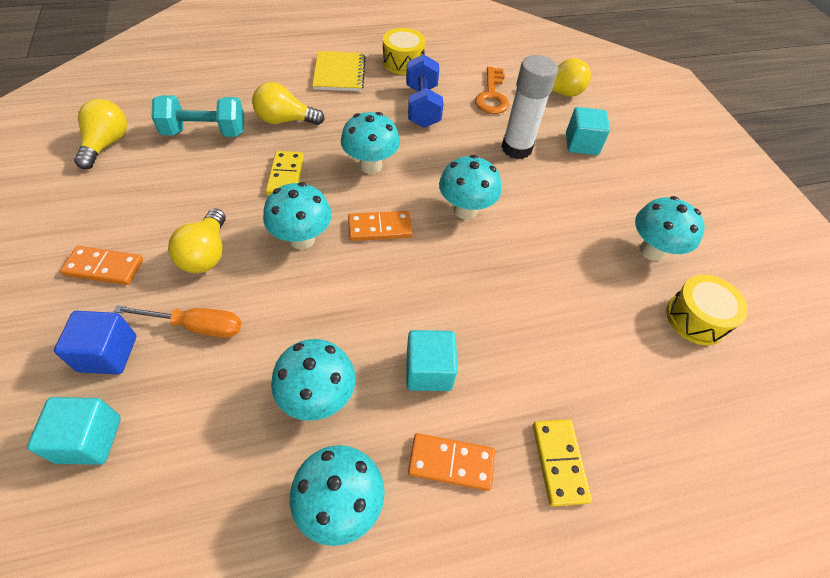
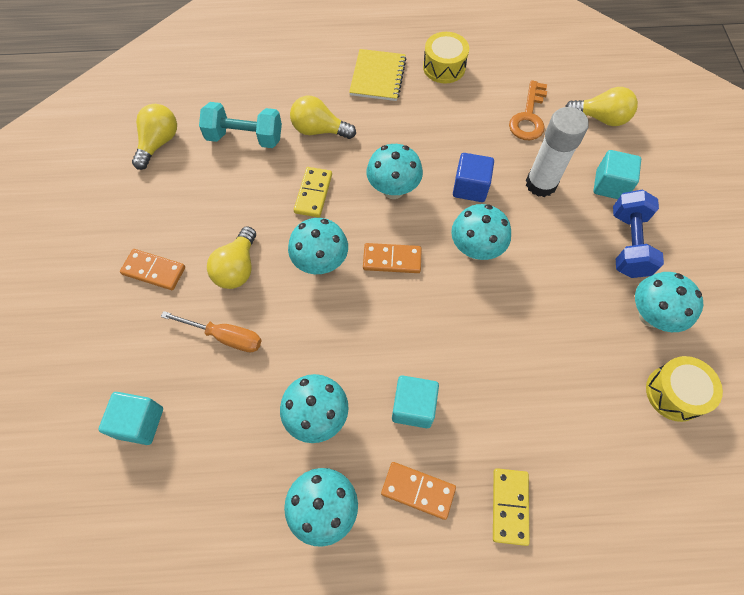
camera: 15 degrees right, 10 degrees up
(108, 353) = (155, 351): blue cube -> blue cube (470, 187)
(422, 106) = (454, 124): blue dumbbell -> blue dumbbell (628, 244)

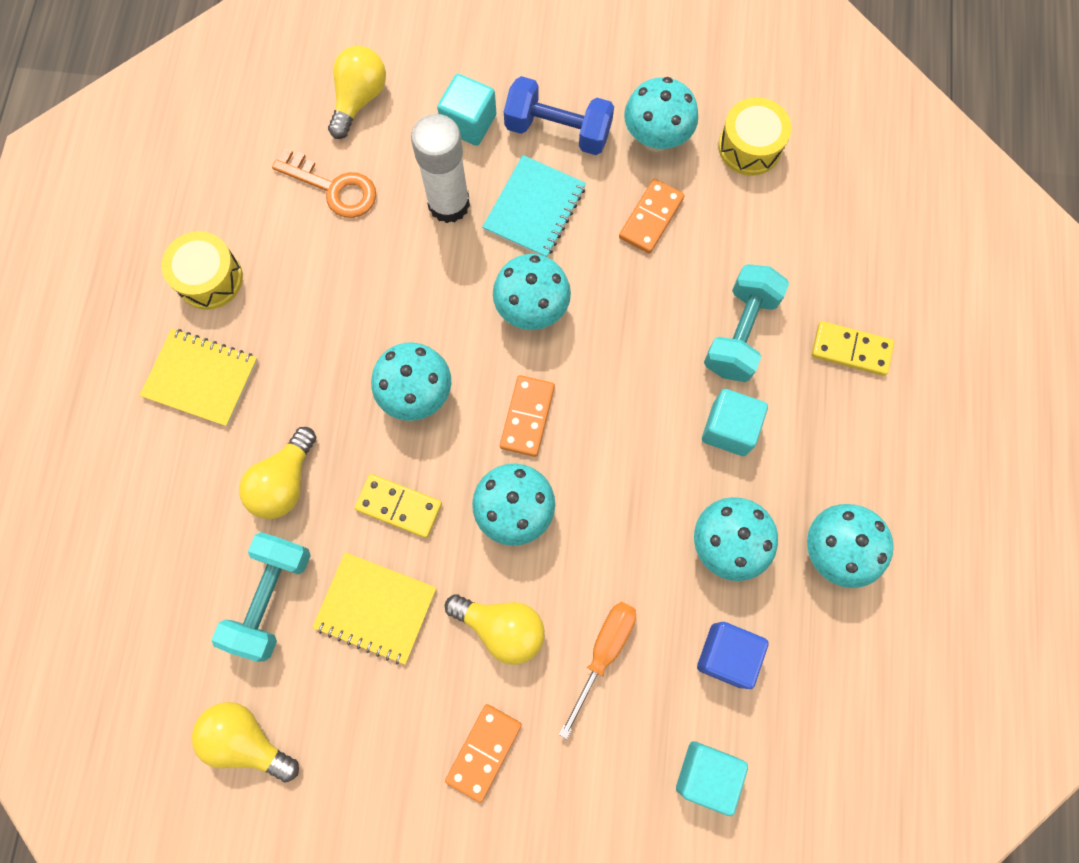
camera: 80 degrees left, 10 degrees up
(244, 193) = (376, 608): none -> yellow notebook
(418, 490) = (825, 443): orange domino -> orange domino (651, 218)
(470, 187) = (435, 293): blue cube -> blue cube (726, 655)
(499, 405) = (740, 332): none -> turquoise dumbbell
(557, 238) = (534, 208): none -> turquoise notebook

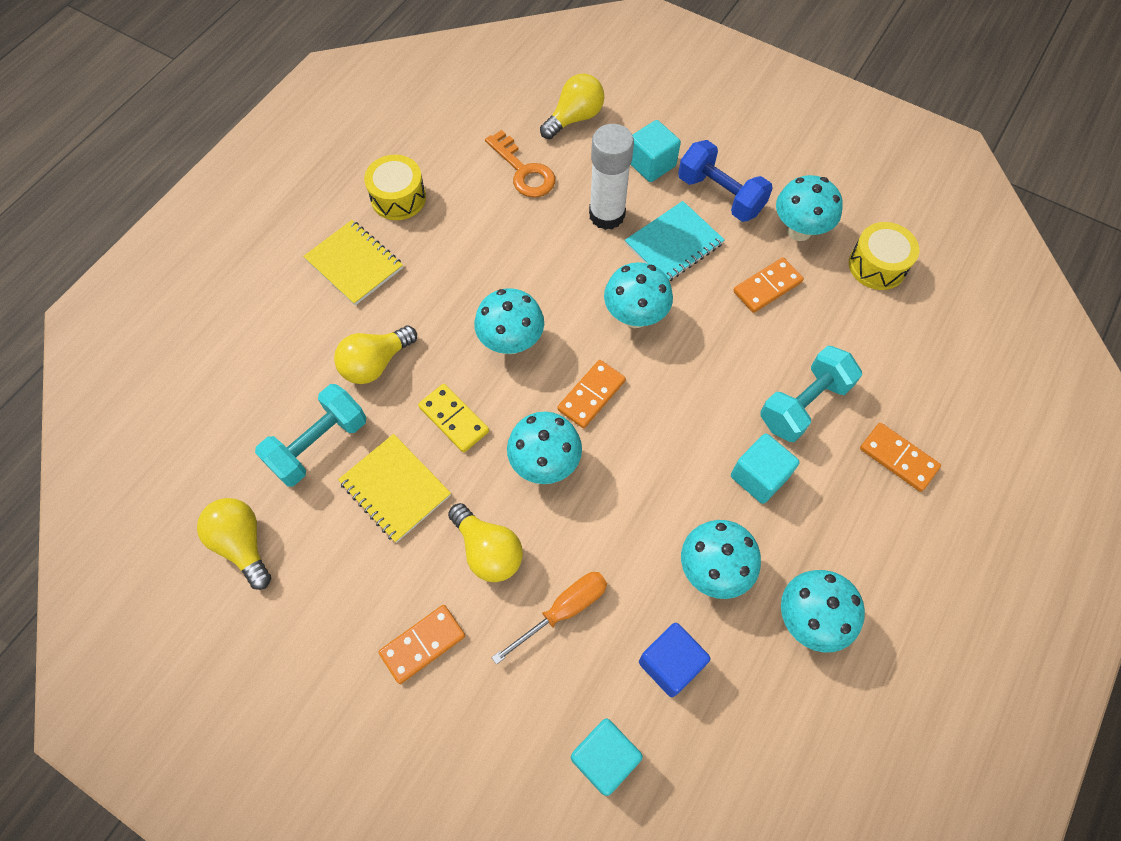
camera: 25 degrees right, 10 degrees down
(851, 350) = (898, 458): yellow domino -> orange domino

